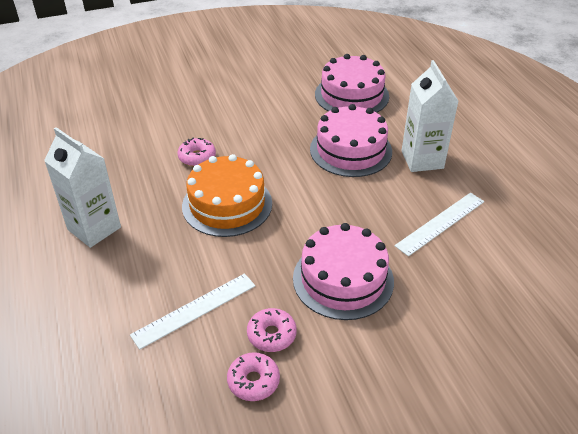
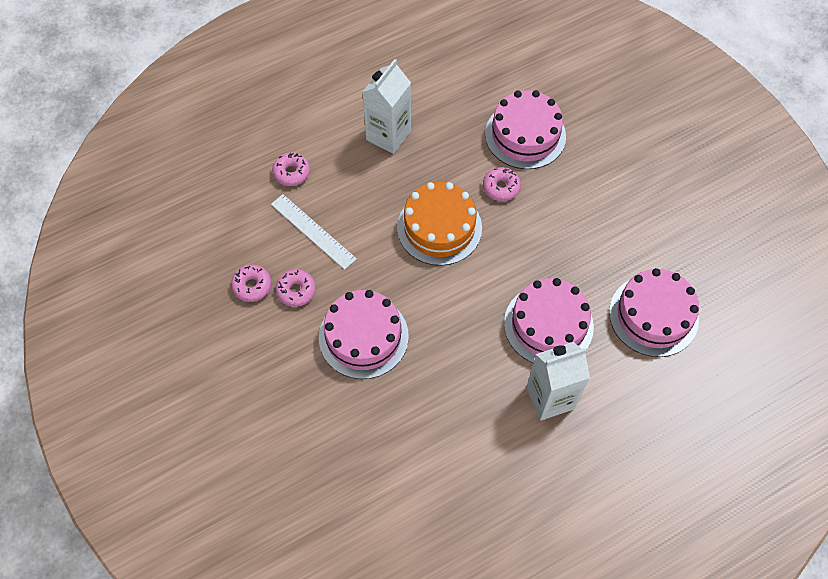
camera: 80 degrees right, 20 degrees up
(101, 322) = (291, 172): none -> pink donut
(145, 134) = (525, 135): none -> pink cake
(440, 223) = (452, 418): white ruler -> none

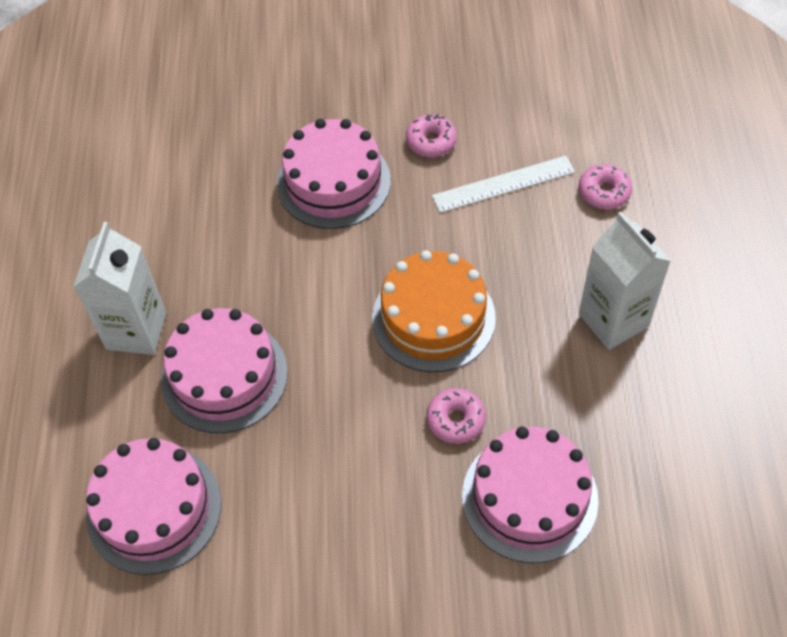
camera: 120 degrees right, 5 degrees down
(252, 286) = (461, 105): pink donut -> none

